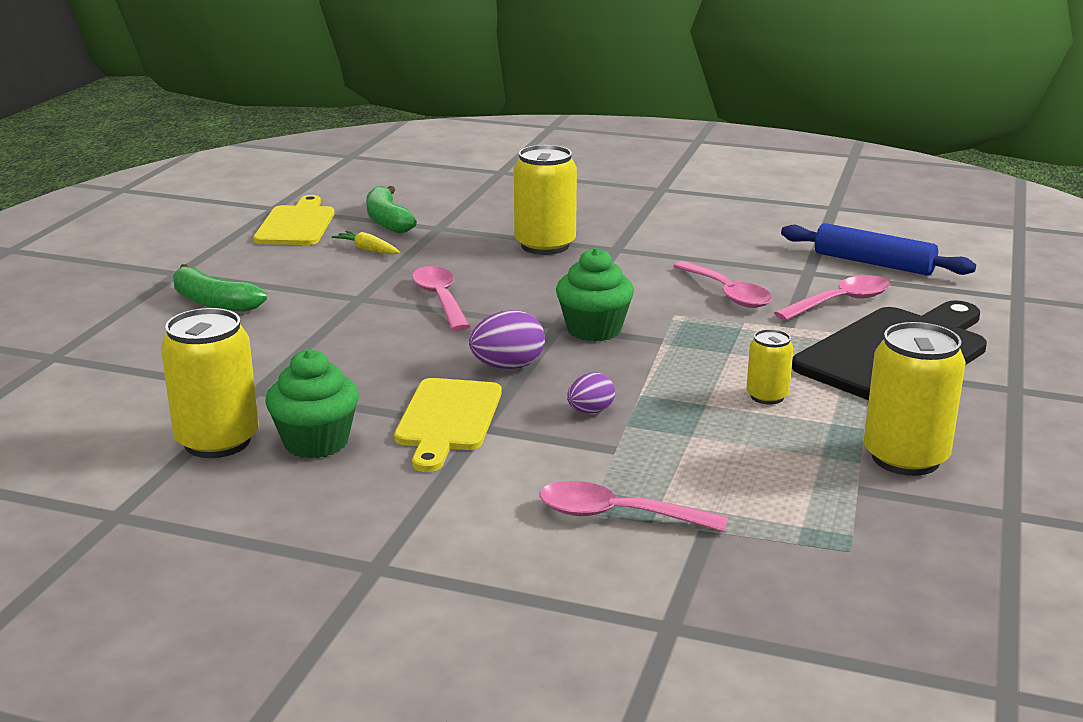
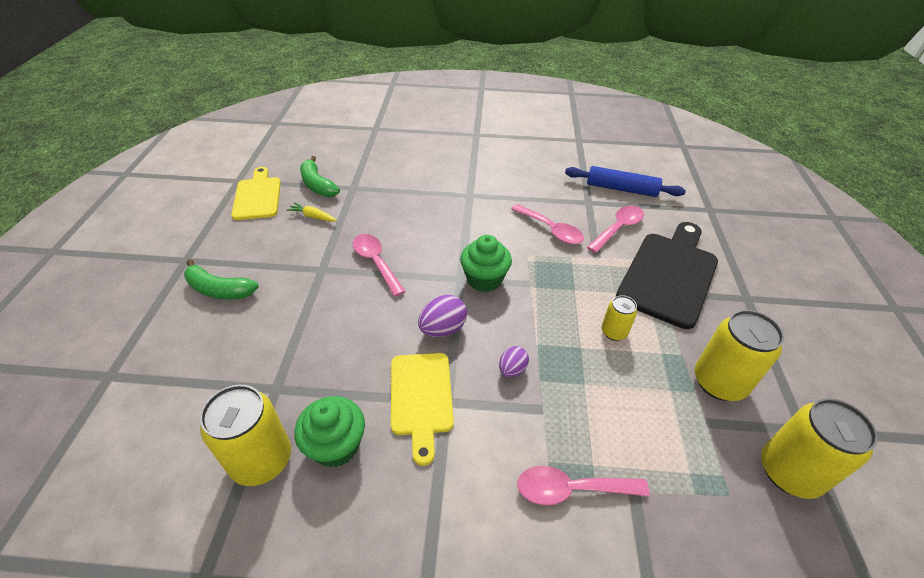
camera: 15 degrees left, 20 degrees up
(545, 245) = (425, 197): yellow can -> yellow can (789, 472)

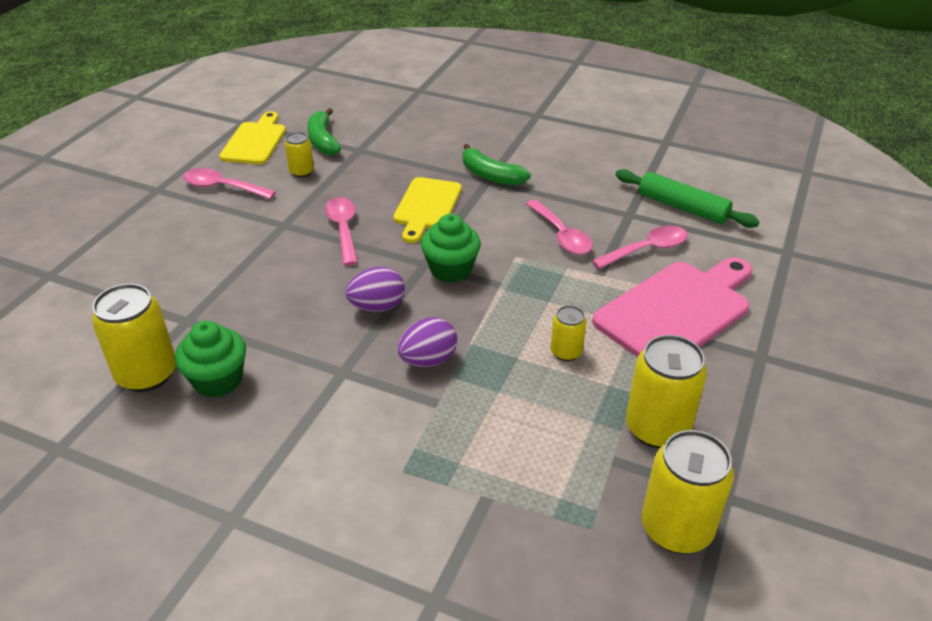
camera: 20 degrees right, 5 degrees down
(219, 290) = (176, 223): green banana -> green banana (490, 175)
(313, 216) = (301, 172): yellow carrot -> yellow can
(421, 398) = (320, 361): yellow cutting board -> yellow cutting board (427, 206)
(512, 369) = (428, 360): purple egg -> purple egg, size x1.55
(571, 489) = (423, 476): pink spoon -> pink spoon (222, 187)
(621, 189) = (682, 207): blue rolling pin -> green rolling pin
(669, 275) = (676, 311): black cutting board -> pink cutting board

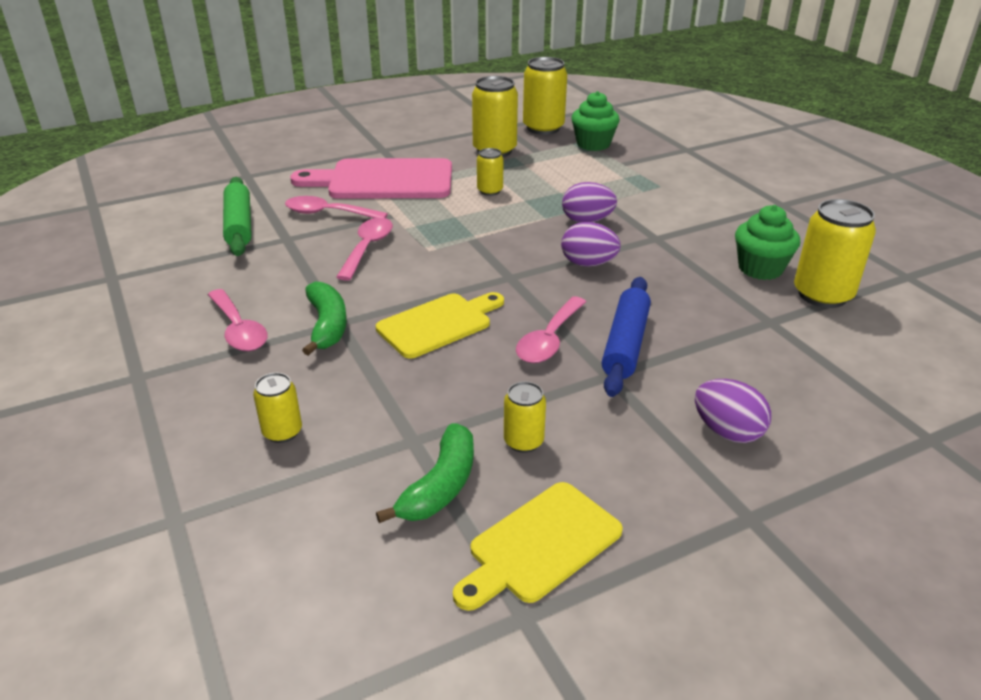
camera: 140 degrees left, 5 degrees down
(187, 224) = (727, 432): none -> purple egg
(222, 187) = (650, 470): pink spoon -> pink spoon (239, 330)
(288, 250) = (625, 344): none -> blue rolling pin
(426, 127) = (282, 432): none -> yellow can
(451, 270) = (495, 263): green cupcake -> green cupcake (593, 144)

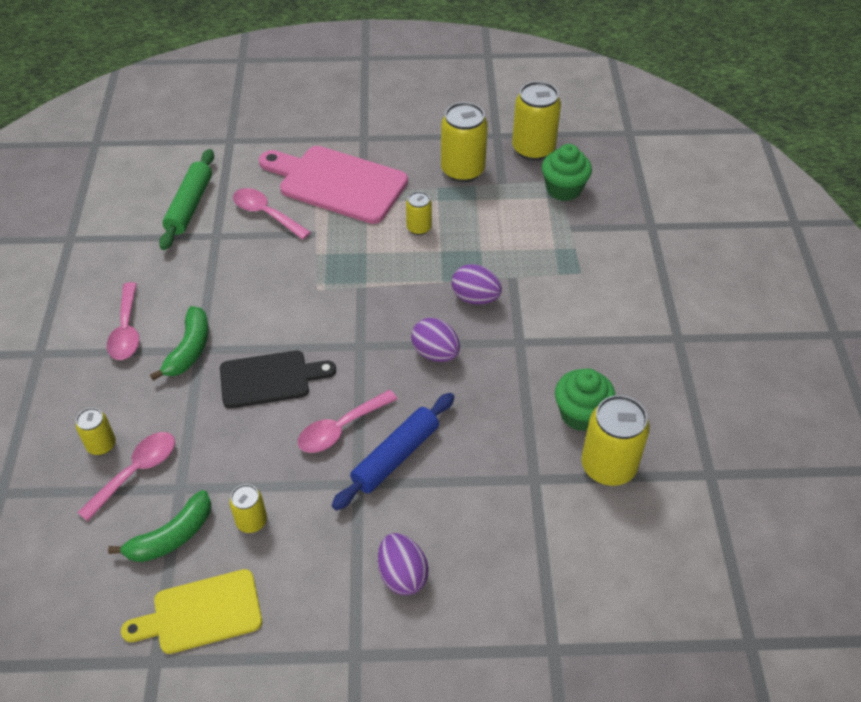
camera: 25 degrees right, 15 degrees up
(367, 248) = (271, 269): pink spoon -> pink spoon (136, 472)
(438, 324) = (270, 379): yellow cutting board -> black cutting board

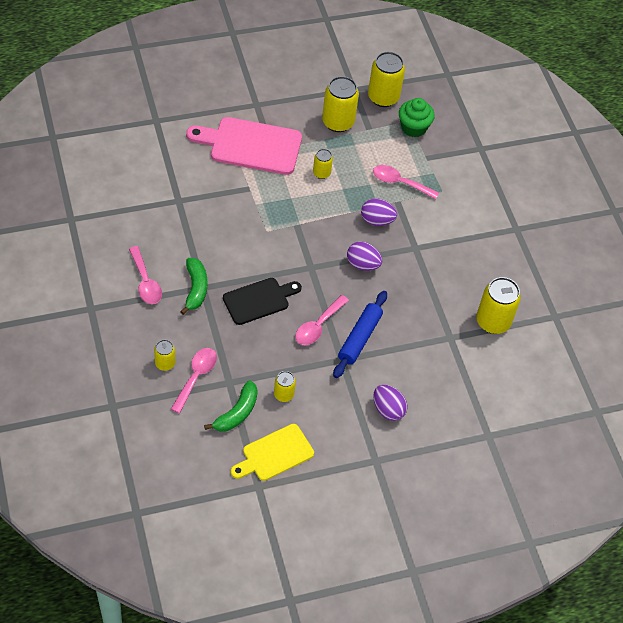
camera: 20 degrees left, 5 degrees up
(190, 205) = (149, 179): green rolling pin -> none
(266, 214) = (208, 178): pink spoon -> pink spoon (400, 183)
(581, 414) = (467, 291): green cupcake -> none

